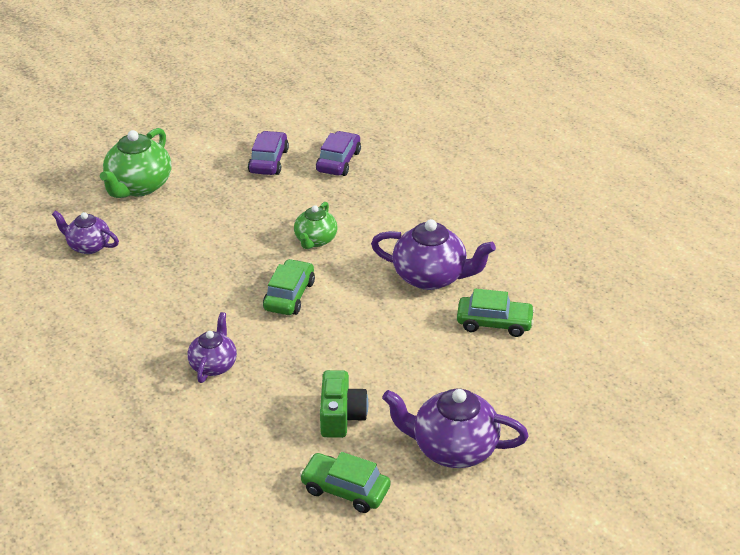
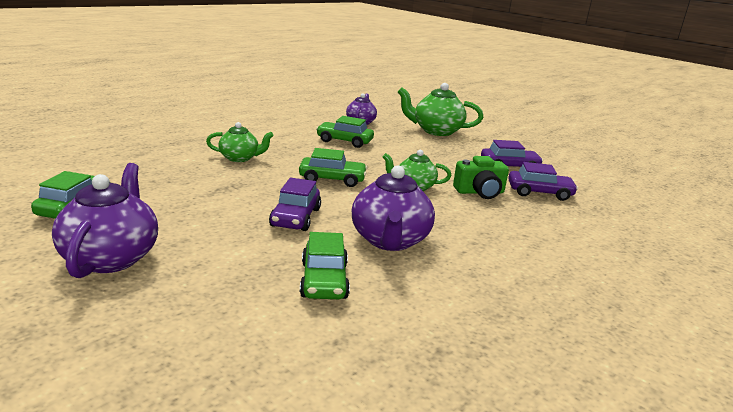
camera: 75 degrees right, 15 degrees down
(165, 271) = (344, 141): none -> green car
(213, 365) = (240, 158): purple teapot -> green teapot
(341, 416) = (173, 203): green camera -> green camera (480, 192)
(381, 330) = (295, 217): none -> purple car

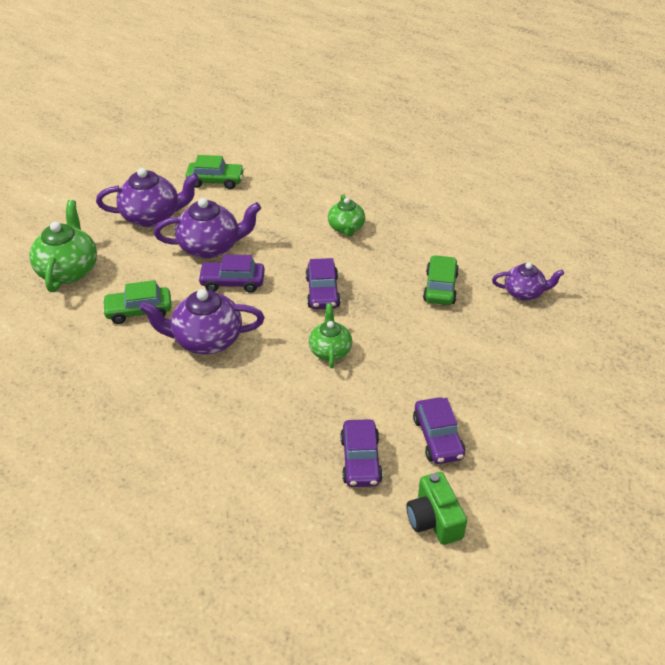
camera: 85 degrees right, 20 degrees up
(220, 223) = (211, 247): none -> purple teapot
(332, 179) = (322, 292): green car -> purple car
(436, 131) = (541, 365): green teapot -> green teapot (68, 270)
(480, 192) = (338, 404): green camera -> green camera (434, 519)

